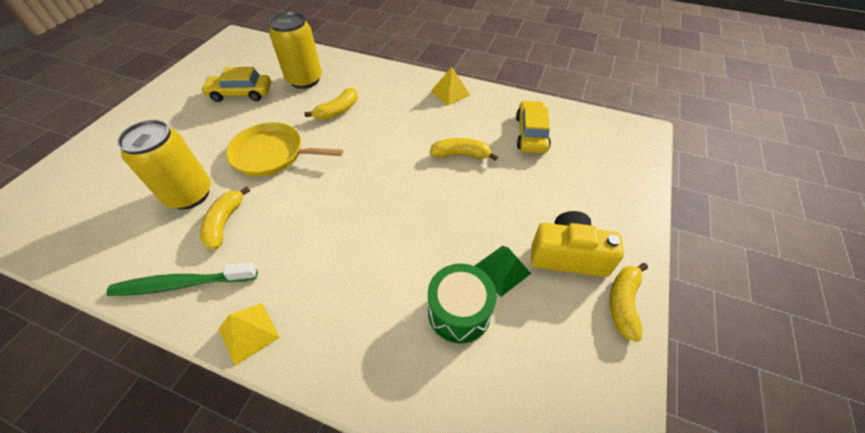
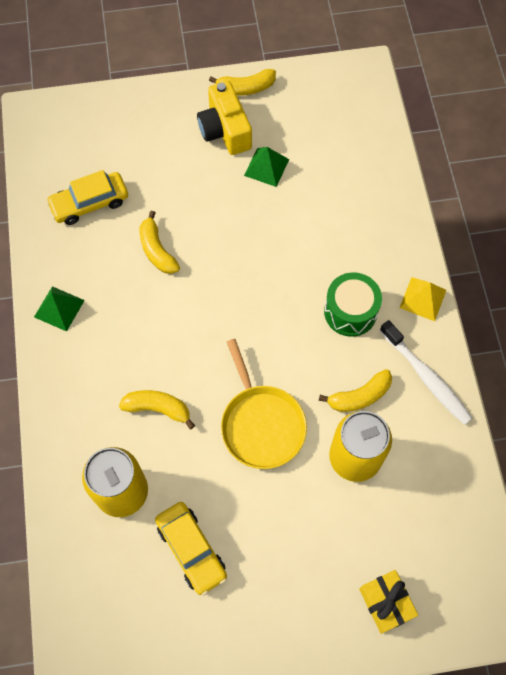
camera: 120 degrees left, 15 degrees up
(94, 162) = (385, 603): none -> yellow gift
(182, 284) = (426, 377): green toothbrush -> white toothbrush
(450, 93) = (59, 308): yellow pyramid -> green pyramid
(459, 312) = (318, 179): green drum -> green drum (350, 312)

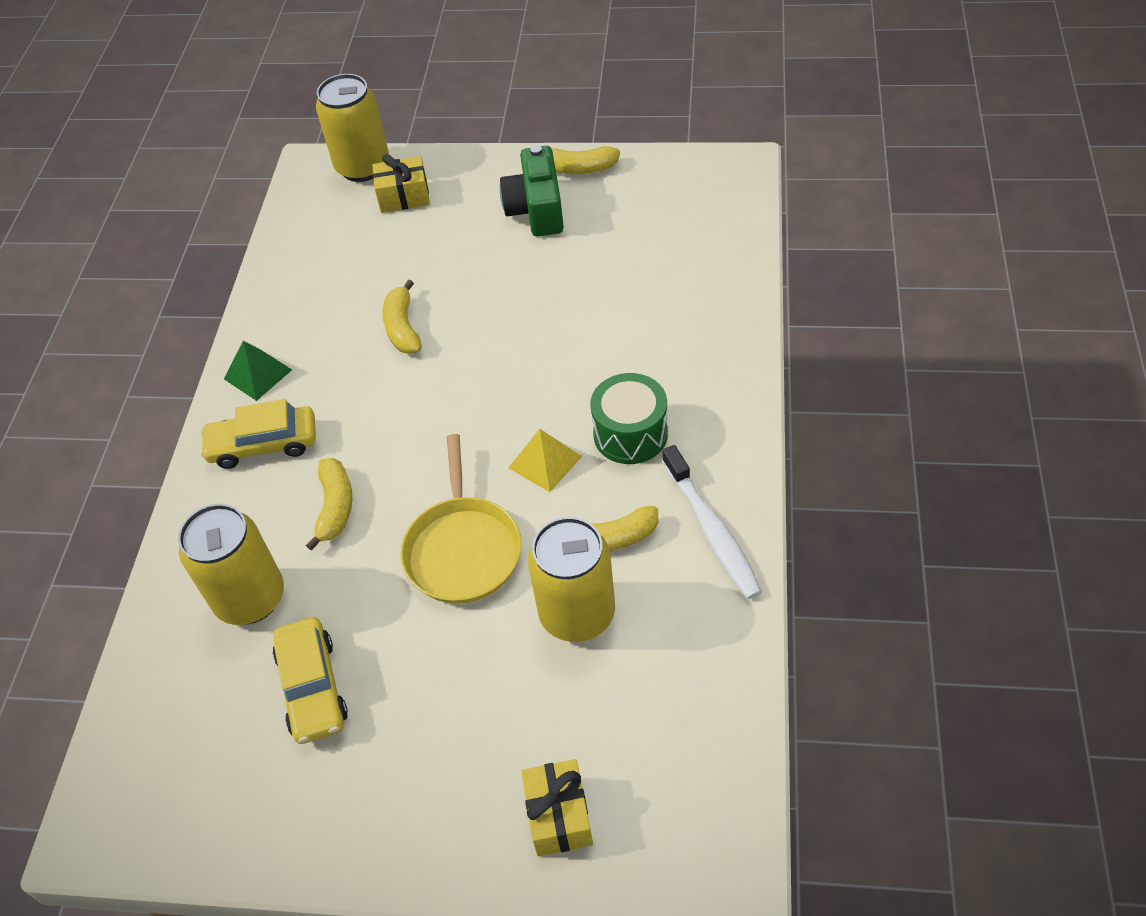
camera: 20 degrees right, 15 degrees down
(75, 108) = (363, 167): none -> yellow can
(89, 203) = (340, 266): yellow car -> yellow car (263, 444)
(118, 132) = (404, 196): none -> yellow gift
(158, 408) = (335, 507): yellow banana -> yellow banana turned 60 degrees clockwise
(225, 130) = (536, 209): yellow camera -> green camera
(266, 167) = (575, 255): green pyramid -> none
(423, 298) = (737, 433): yellow pyramid -> yellow pyramid (545, 462)

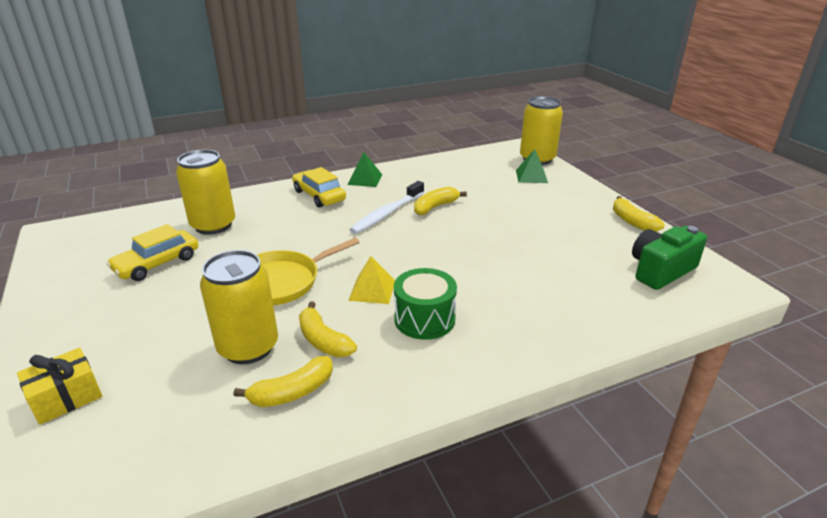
camera: 55 degrees right, 20 degrees down
(335, 507) = (289, 229): yellow banana -> yellow banana (292, 392)
(404, 196) = (531, 176): yellow gift -> green pyramid
(536, 209) = (577, 218): green camera -> green camera (660, 271)
(712, 531) = (361, 393): white toothbrush -> white toothbrush (387, 214)

